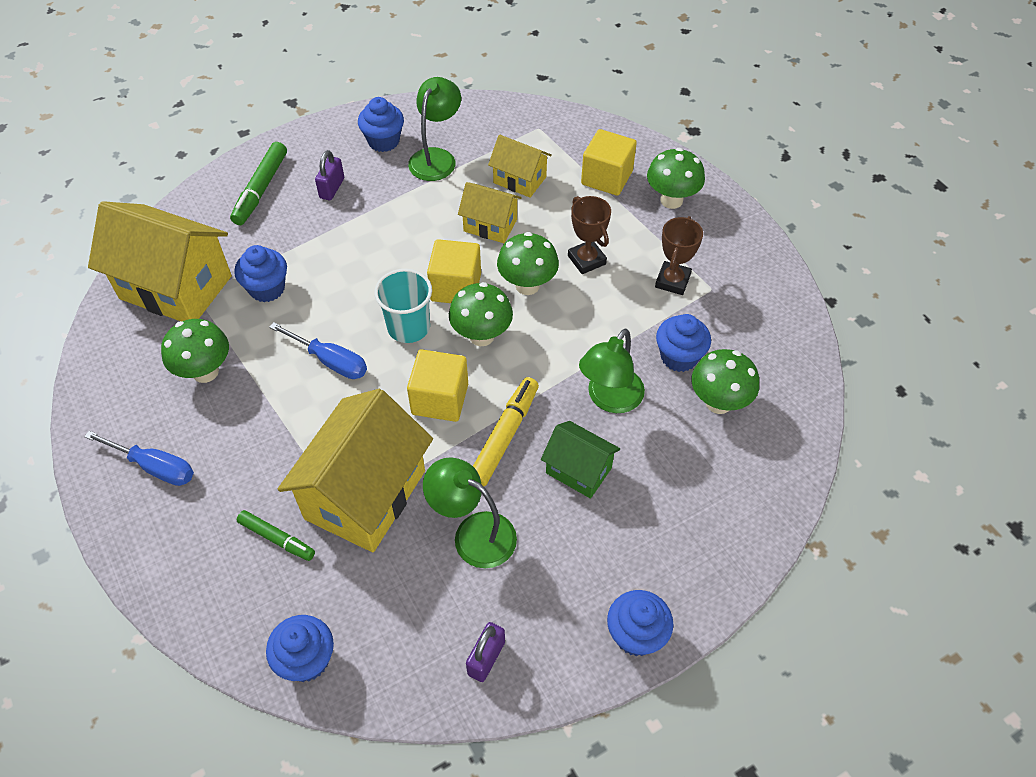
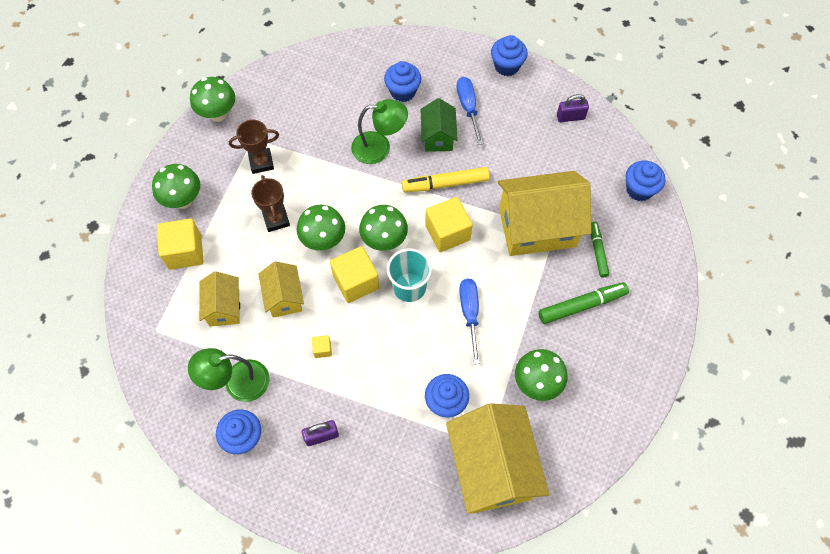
camera: 125 degrees left, 10 degrees up
(154, 467) = (617, 353): blue screwdriver -> blue screwdriver (468, 108)
(261, 189) = (359, 491): green marker -> green marker (582, 305)
(410, 227) = (322, 349): none -> yellow cube
(473, 533) = (514, 162): green lamp -> none
(586, 260) = (276, 219): brown trophy -> brown trophy turned 45 degrees counterclockwise
(679, 357) = (322, 130): blue cupcake -> blue cupcake (403, 91)
(718, 402) = (341, 96): green mushroom -> green mushroom (218, 114)

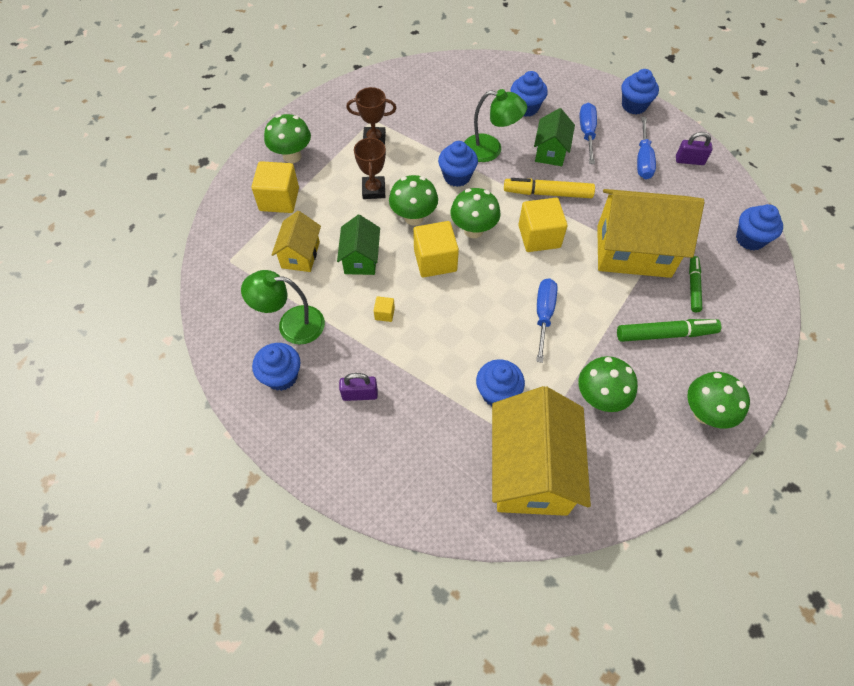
camera: 15 degrees right, 5 degrees down
(218, 114) = (347, 93): green mushroom -> green mushroom (705, 413)
(284, 297) = (361, 259): yellow house -> green house
(354, 185) = (457, 177): none -> blue cupcake
(409, 287) = (487, 277): turquoise cup -> none
(527, 125) = (643, 159): none -> blue screwdriver

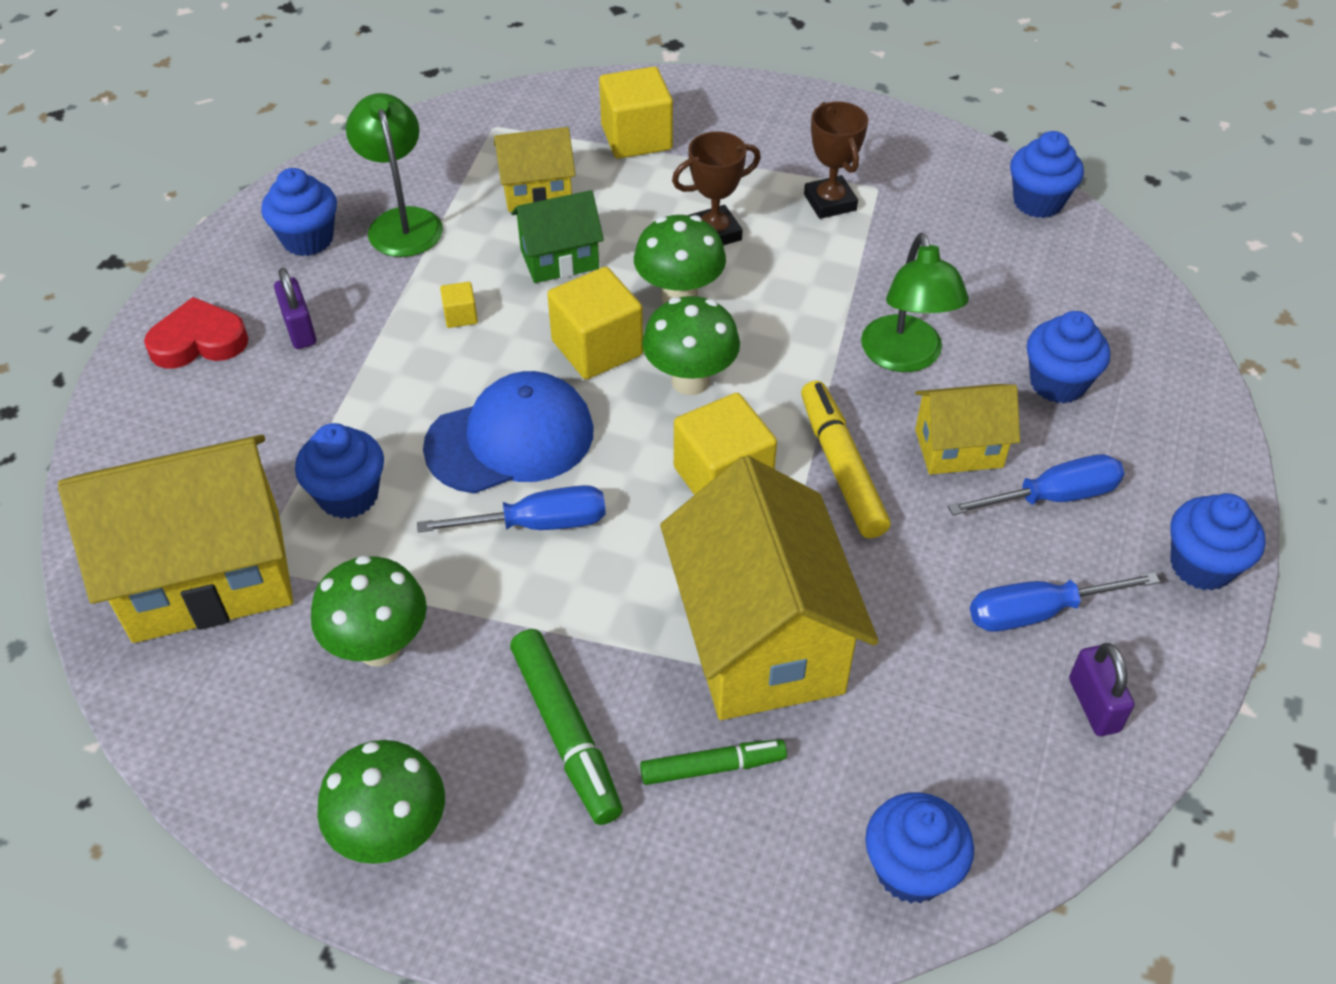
camera: 70 degrees right, 10 degrees down
(292, 156) = (734, 123): green mushroom -> none
(345, 450) = (199, 341): none -> red heart
(457, 177) = (807, 328): blue cupcake -> blue cupcake (1038, 202)
(484, 312) = (510, 439): none -> blue cap
(550, 152) = (958, 448): green house -> yellow house

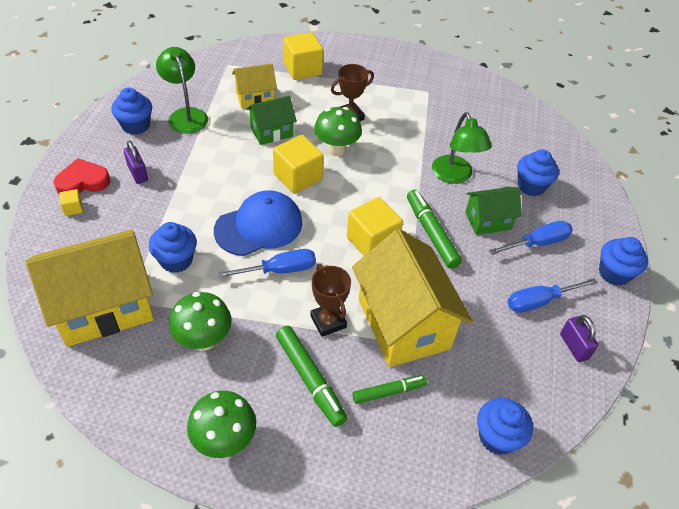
camera: 10 degrees left, 0 degrees up
(460, 316) = (223, 163): yellow cube -> yellow cube (73, 208)
(690, 381) = (348, 192): green mushroom -> none
(830, 202) = (405, 99): brown trophy -> brown trophy (328, 321)
(841, 467) = (431, 233): yellow marker -> green marker
(958, 448) = (488, 221): yellow house -> green house
(1038, 202) = (507, 97): blue cupcake -> none

